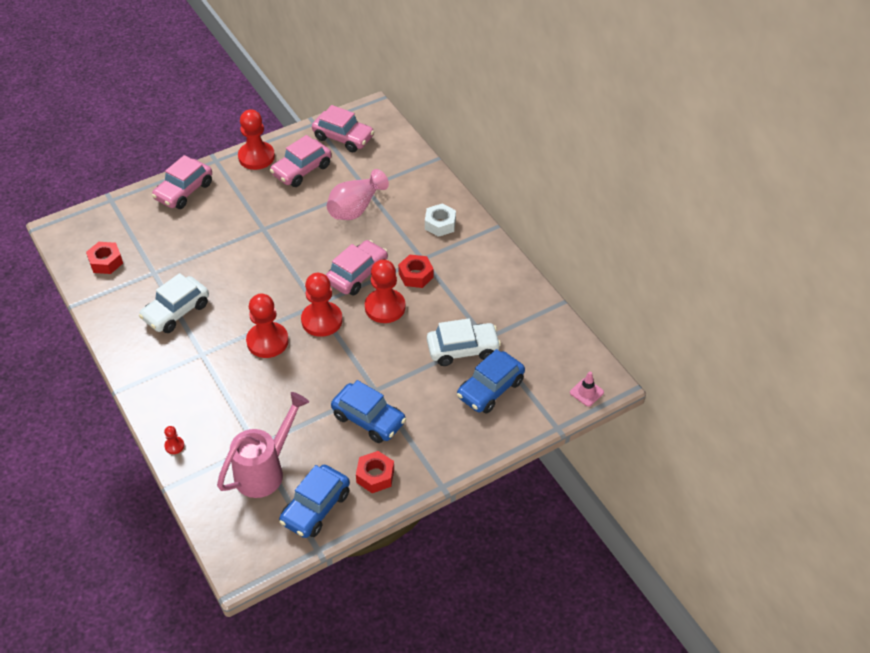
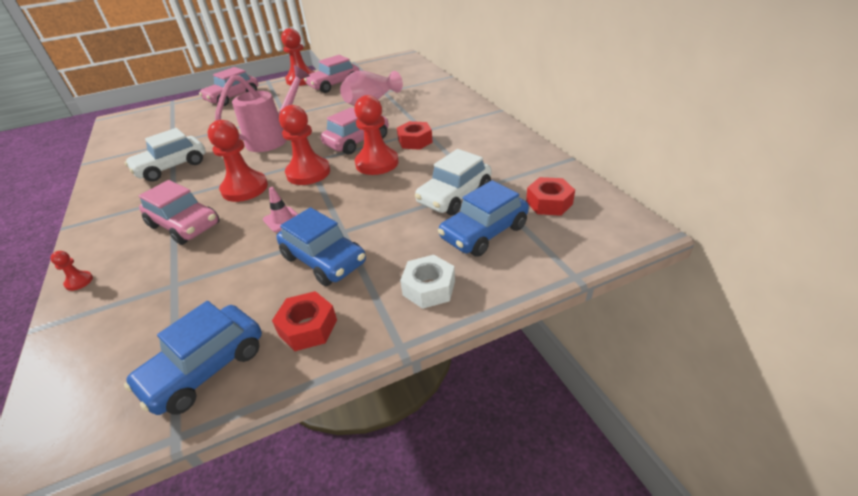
camera: 10 degrees right, 10 degrees down
(106, 262) = (137, 136): red nut -> red nut (549, 203)
(265, 470) = (167, 313): pink watering can -> pink watering can (274, 138)
(343, 137) = (375, 69): pink car -> pink car (185, 225)
(440, 224) = (446, 110): white nut -> white nut (429, 288)
(463, 349) = (454, 196): white car -> white car turned 135 degrees clockwise
(586, 392) = (612, 238): pink traffic cone -> pink traffic cone (282, 219)

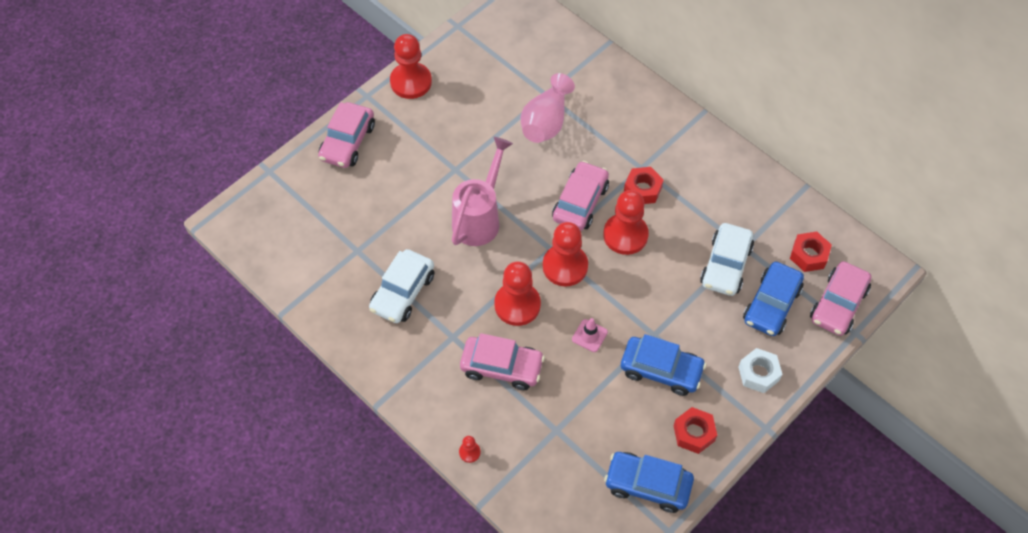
camera: 25 degrees left, 20 degrees up
(205, 368) = (647, 485): blue car -> blue car turned 90 degrees clockwise
(334, 85) = (468, 87): pink car -> pink car (838, 304)

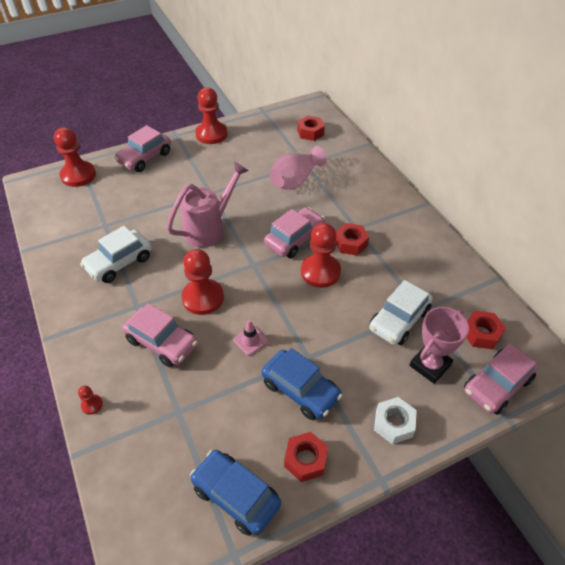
camera: 20 degrees right, 10 degrees down
(531, 44) = (310, 132): none -> red nut
(565, 266) = (258, 280): red pawn -> red pawn (78, 175)
(771, 305) = (430, 365): blue car -> pink trophy

